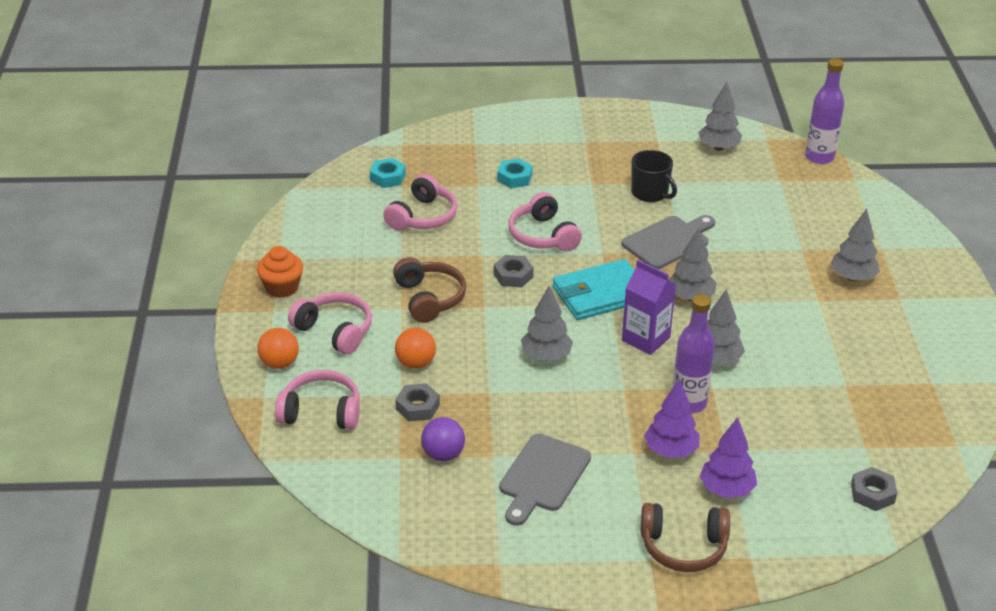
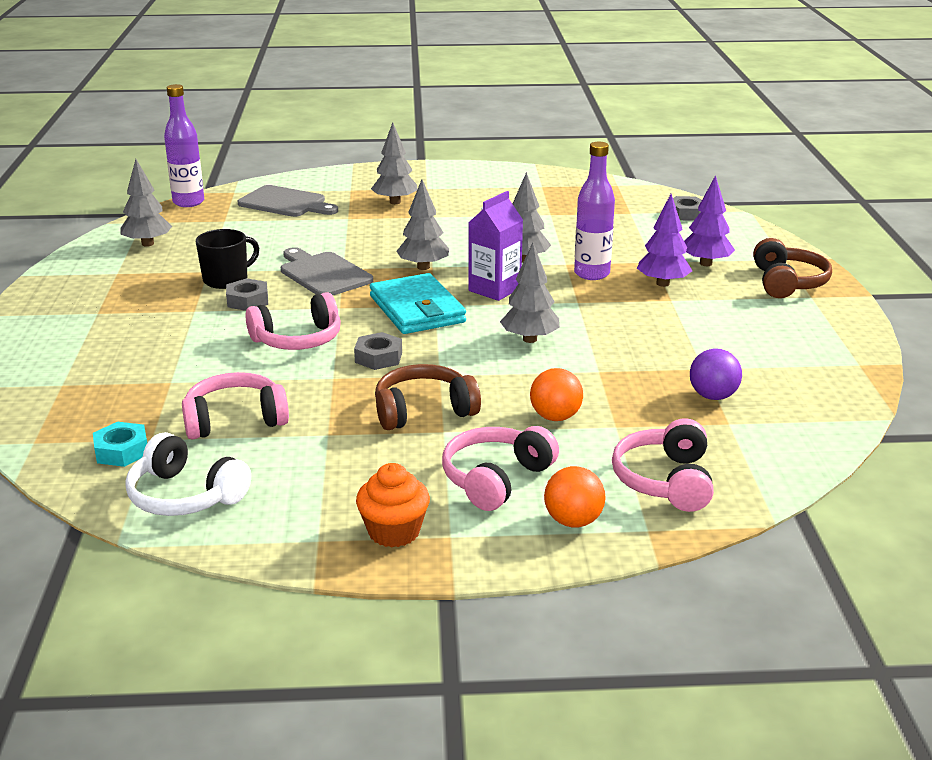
camera: 90 degrees left, 10 degrees down
(333, 206) = (185, 496): none -> white headphones
(417, 407) = (636, 414): grey nut -> grey nut (247, 301)
(423, 216) = (235, 420): pink headphones -> pink headphones turned 45 degrees counterclockwise
(514, 178) = (162, 356): turquoise nut -> none
(542, 477) = (724, 342): grey cutting board -> grey cutting board (285, 203)

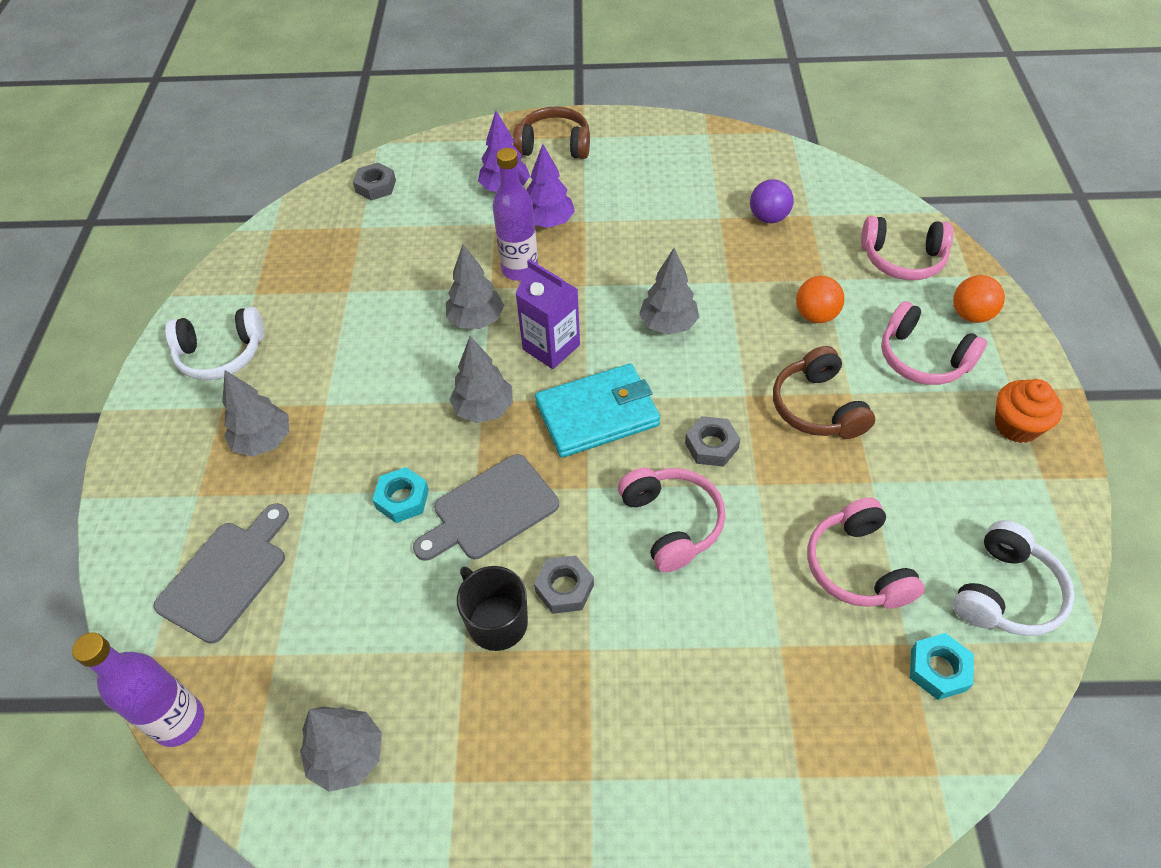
camera: 85 degrees left, 25 degrees up
(338, 245) = (402, 499): none -> turquoise nut
(477, 183) = (221, 354): none -> white headphones

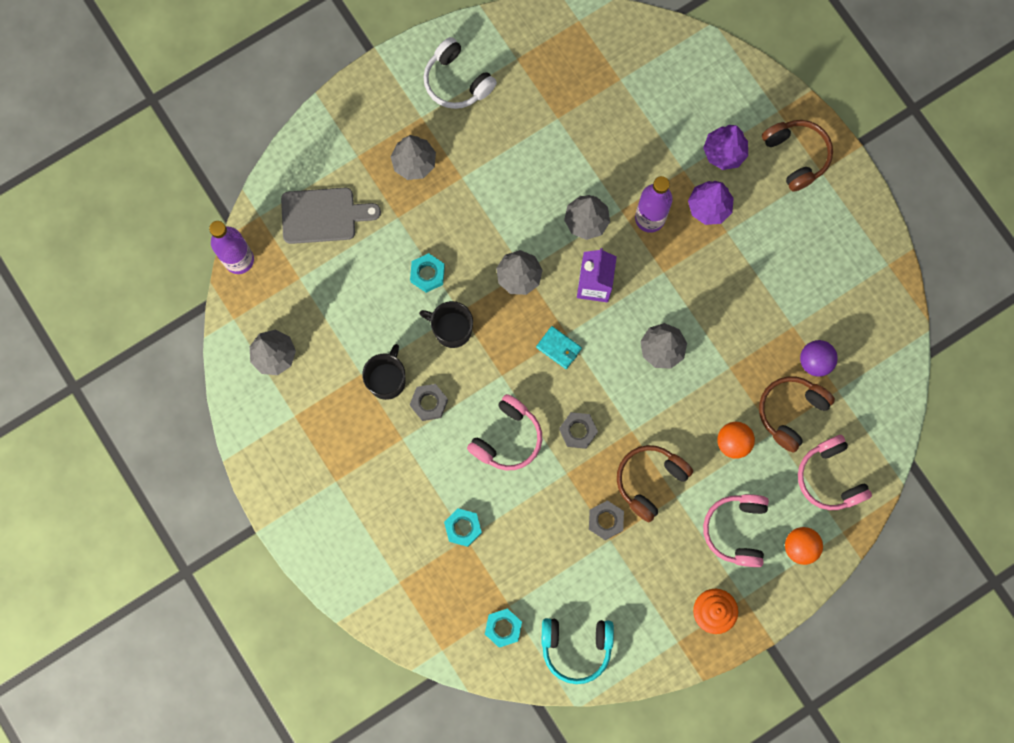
camera: 55 degrees right, 25 degrees up
(376, 186) = (666, 57): grey nut -> grey nut (605, 520)
(490, 510) = (451, 329): grey cutting board -> black mug
(597, 414) = (559, 348): turquoise wallet -> turquoise wallet, size x0.49
(763, 641) = (463, 528): none -> turquoise nut
(811, 257) = (791, 412): none -> brown headphones
(857, 566) = (543, 557): pink headphones -> none
(1005, 593) = (576, 647): white headphones -> turquoise headphones

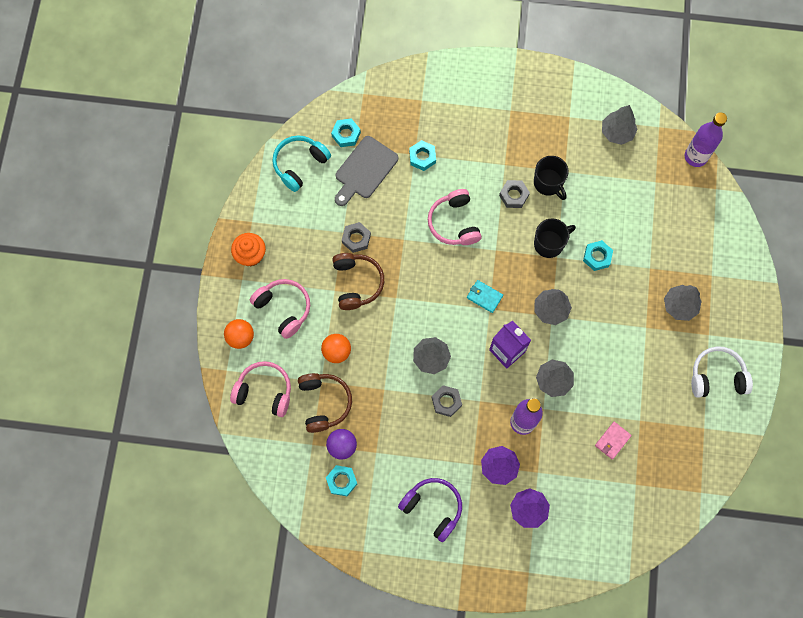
camera: 130 degrees right, 5 degrees down
(323, 215) = (686, 225): grey cutting board -> grey cutting board (364, 170)
(559, 348) = (484, 297): turquoise wallet -> turquoise wallet turned 45 degrees clockwise
(578, 431) = (423, 266): grey nut -> grey nut (446, 402)
(598, 128) = (612, 441): none -> pink wallet
(796, 156) = (487, 556): brown headphones -> none
(796, 235) = (433, 508): none -> purple headphones
(846, 335) = (341, 481): none -> turquoise nut

